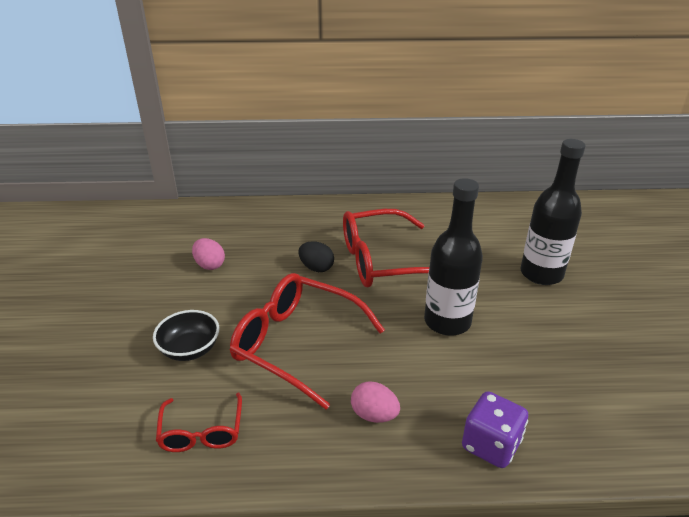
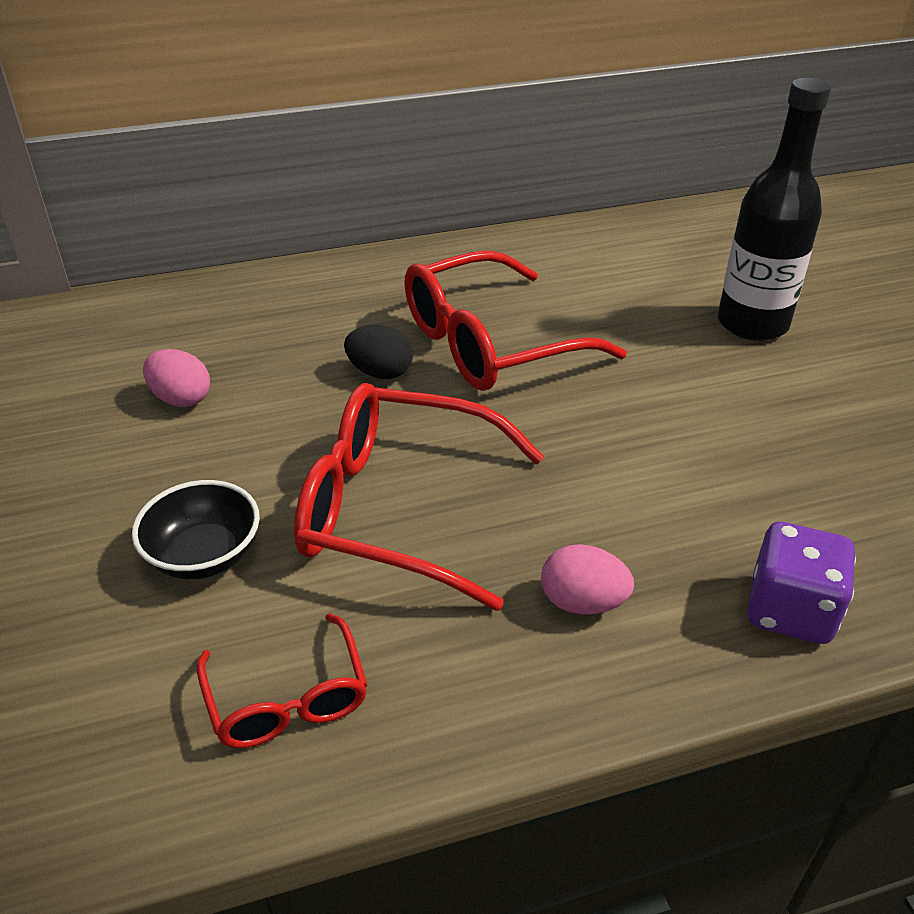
camera: 15 degrees left, 5 degrees up
(447, 322) = (638, 425): black bottle -> none

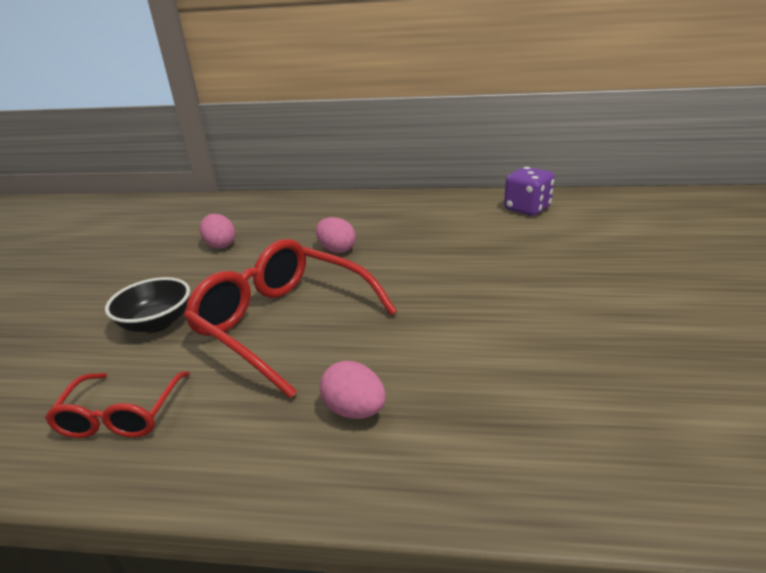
camera: 25 degrees right, 10 degrees down
(380, 373) = (336, 250): black egg -> pink egg
(490, 343) = (415, 245): red glasses -> none
(752, 324) = (614, 261): black bottle -> none
(790, 610) = (517, 463): purple dice -> purple dice (527, 209)

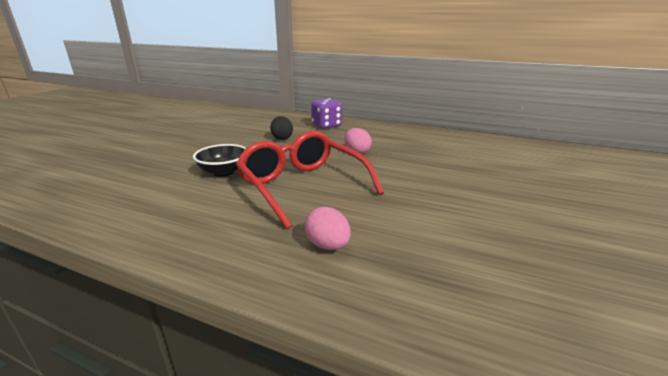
camera: 15 degrees right, 5 degrees down
(121, 415) = (178, 216): red glasses -> none
(220, 245) = (282, 138): pink egg -> black egg
(527, 209) = (511, 149): purple dice -> purple dice (326, 125)

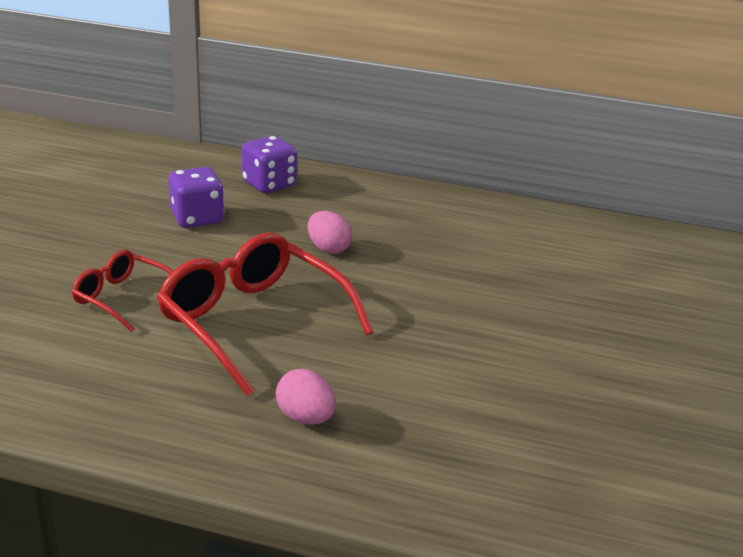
camera: 10 degrees left, 5 degrees up
(224, 172) = (122, 298): black bowl -> red glasses
(282, 138) = (197, 218): black egg -> purple dice

